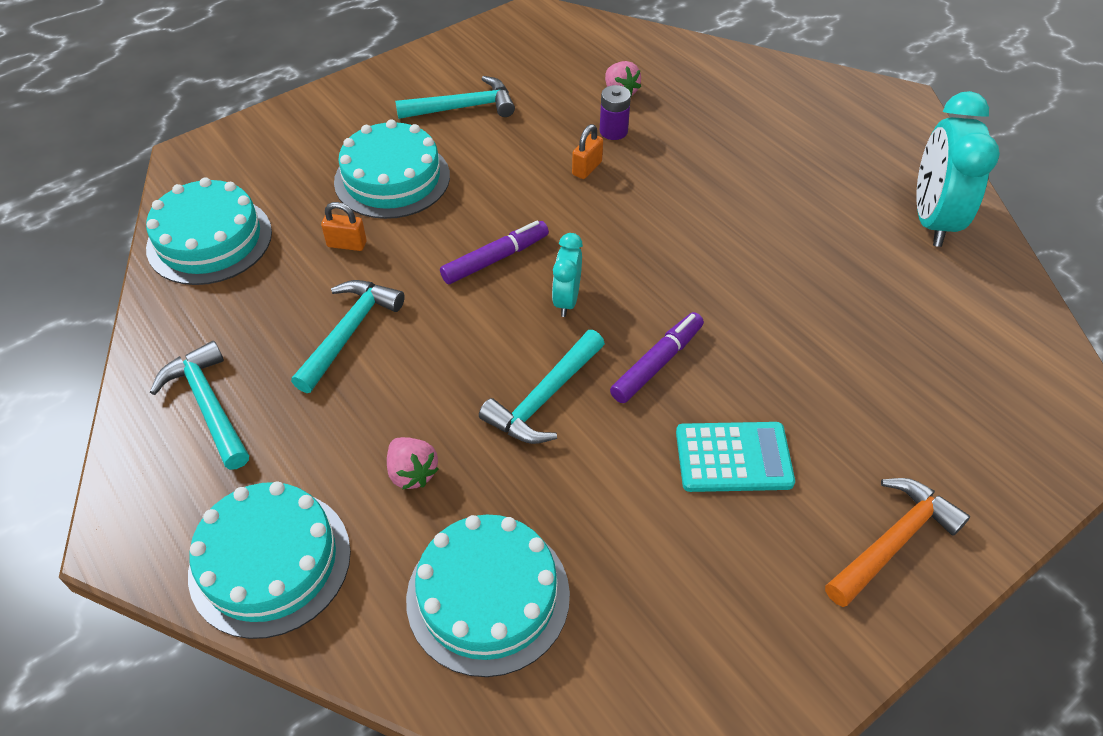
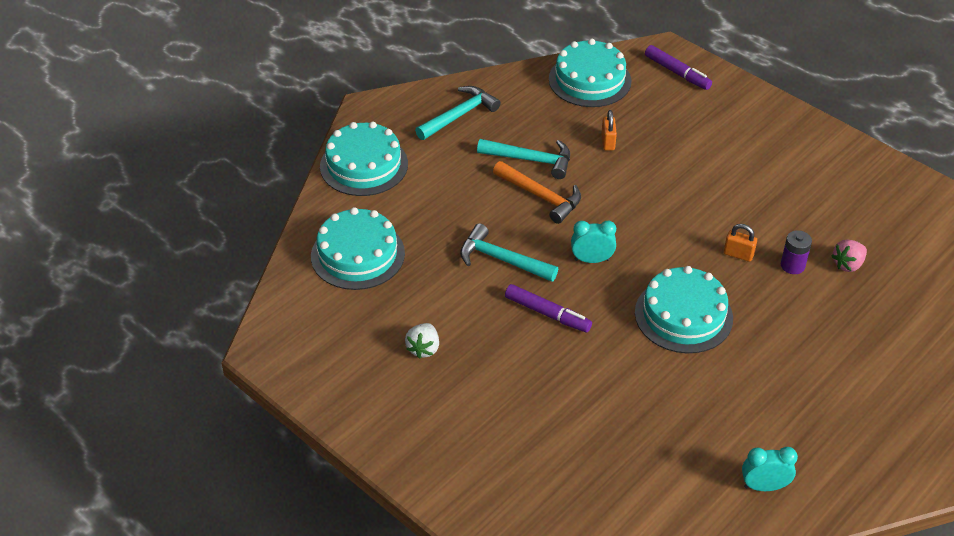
camera: 80 degrees right, 5 degrees down
(392, 178) = (682, 150): turquoise cake -> turquoise cake (683, 315)
(412, 473) = (431, 209): pink strawberry -> none
(463, 107) = (781, 173): turquoise hammer -> none
(495, 259) = (619, 217): purple marker -> purple marker (677, 73)
(708, 523) = (423, 348): none -> white strawberry
(733, 457) = (476, 359): turquoise calculator -> none
(893, 541) = (428, 445): orange hammer -> orange hammer (541, 196)
(931, 220) = (764, 486): turquoise clock -> turquoise clock, size x0.53

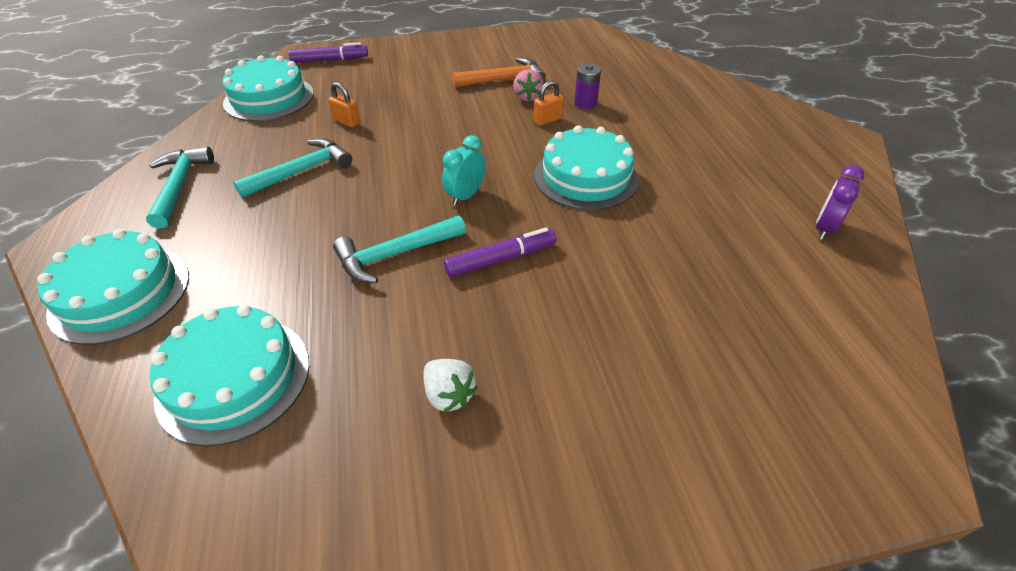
camera: 55 degrees left, 0 degrees up
(541, 196) = (352, 187): orange hammer -> orange hammer (504, 79)
(764, 486) = (824, 228): turquoise clock -> purple clock
(848, 264) = (608, 82): pink strawberry -> pink strawberry (527, 97)

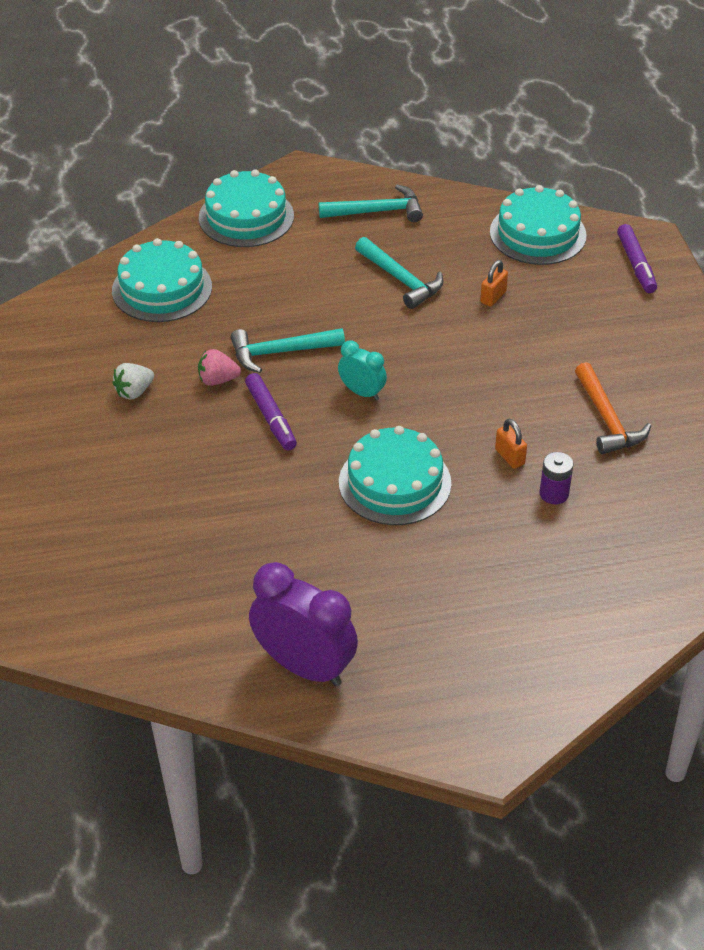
camera: 90 degrees right, 0 degrees up
(395, 254) = (280, 352): turquoise hammer -> turquoise hammer turned 75 degrees counterclockwise
(527, 97) = (563, 440): pink strawberry -> pink strawberry (218, 380)
(824, 228) = (304, 666): purple clock -> purple clock, size x1.88

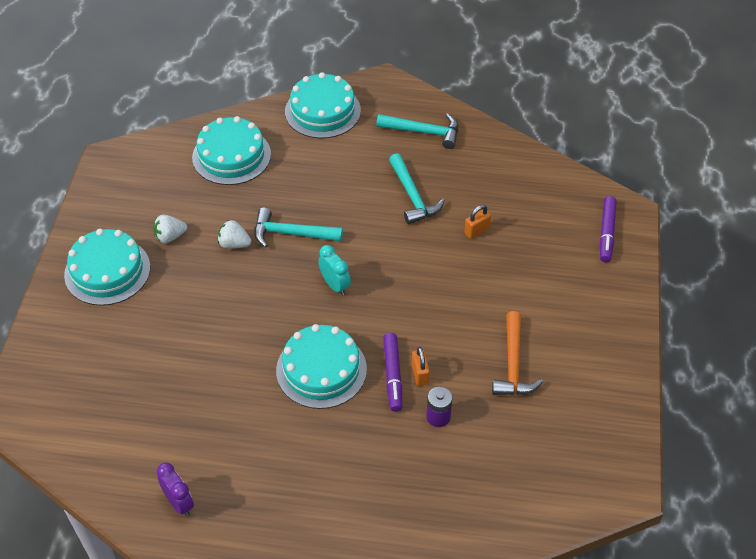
camera: 20 degrees right, 5 degrees up
(218, 380) = (234, 244): pink strawberry -> white strawberry
(271, 418) = (257, 287): purple marker -> purple marker (392, 375)
(304, 666) = (179, 503): purple clock -> purple clock, size x0.53
(537, 233) = (540, 184): turquoise cake -> turquoise cake (107, 271)

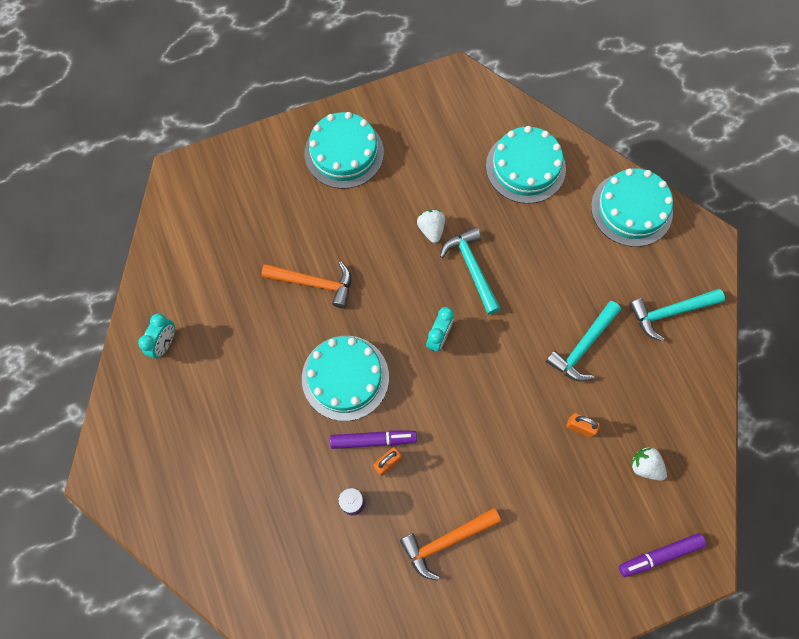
camera: 60 degrees right, 20 degrees up
(170, 237) = (407, 176): white strawberry -> white strawberry (645, 466)
(179, 503) = (165, 344): purple clock -> turquoise clock
(215, 352) = (314, 283): none -> orange hammer
(392, 375) = (373, 440): purple marker -> purple marker turned 150 degrees counterclockwise
(424, 132) = (670, 312): turquoise hammer -> turquoise hammer turned 90 degrees clockwise

